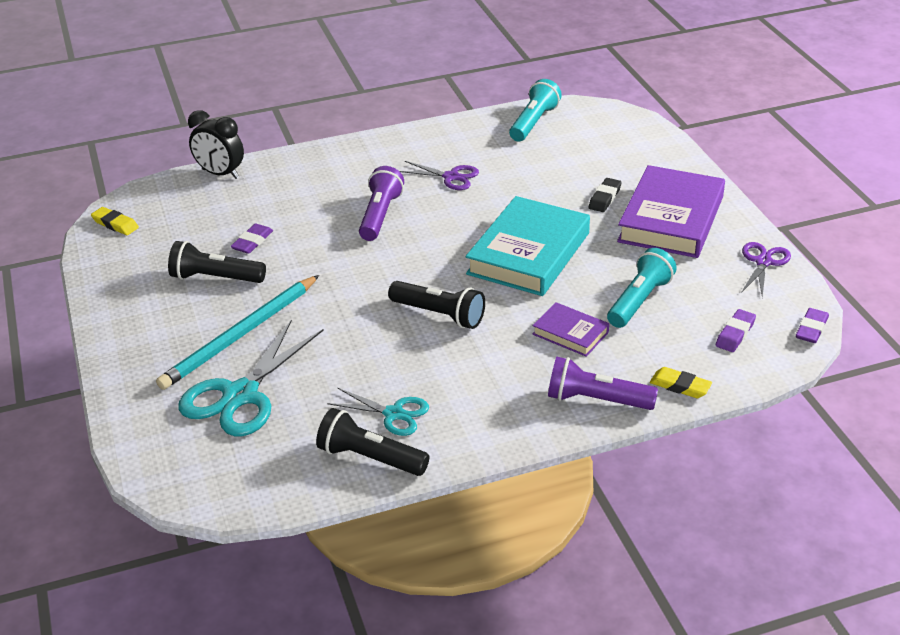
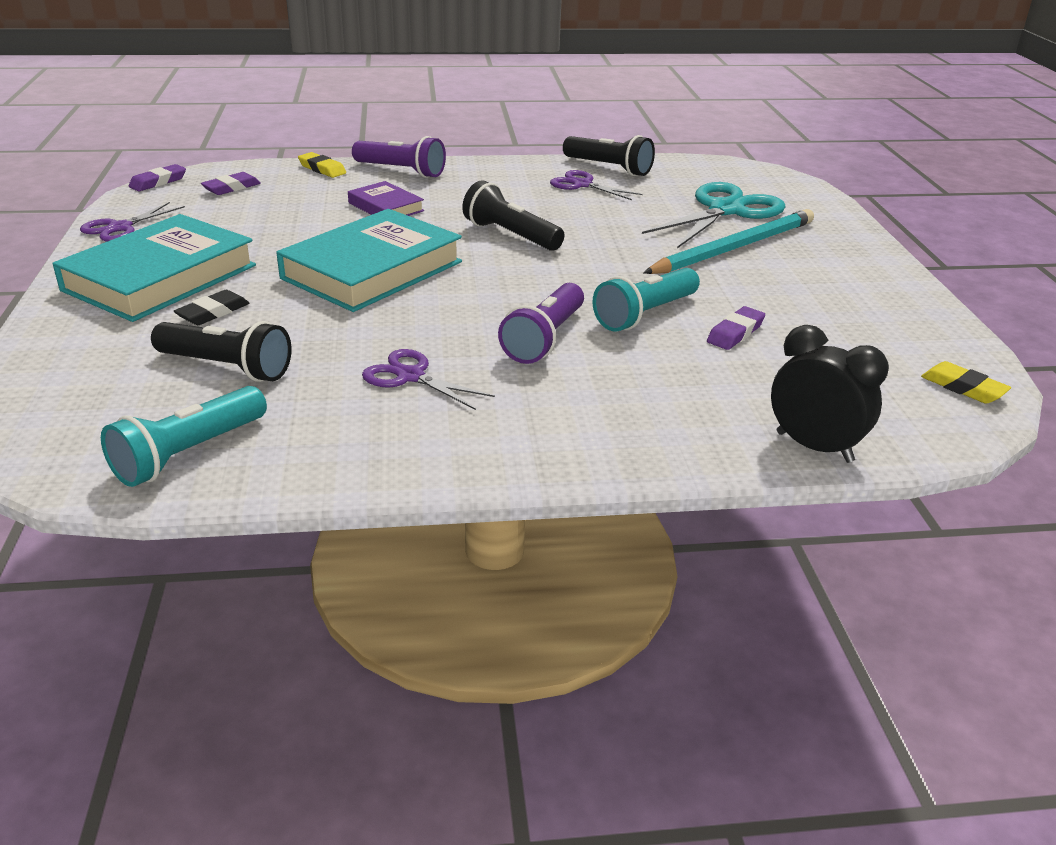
camera: 170 degrees left, 5 degrees down
(215, 278) = (778, 300): black flashlight -> black flashlight (226, 368)
(393, 414) = (582, 185): turquoise scissors -> purple scissors
(639, 301) = (291, 218): turquoise flashlight -> turquoise flashlight (645, 314)
(671, 219) = (160, 278): purple book -> turquoise book

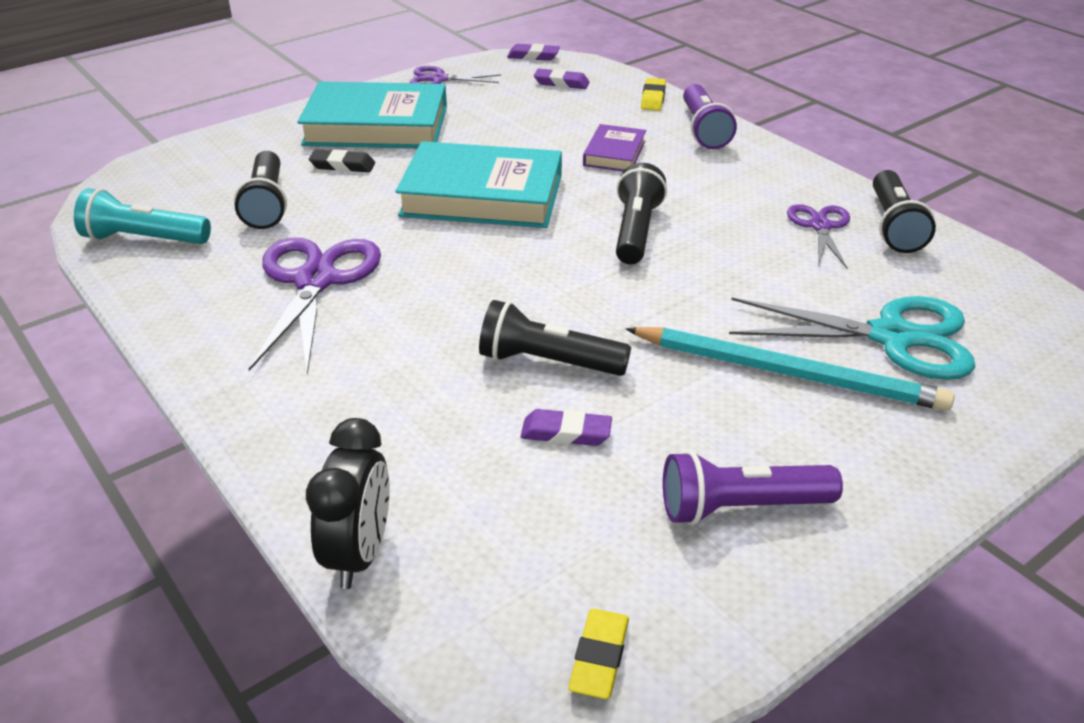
camera: 60 degrees right, 5 degrees up
(410, 376) = (315, 281): purple scissors -> purple scissors, size x1.77
(544, 339) = (440, 321): purple flashlight -> purple flashlight (740, 507)
(645, 314) = (548, 362): turquoise flashlight -> black flashlight

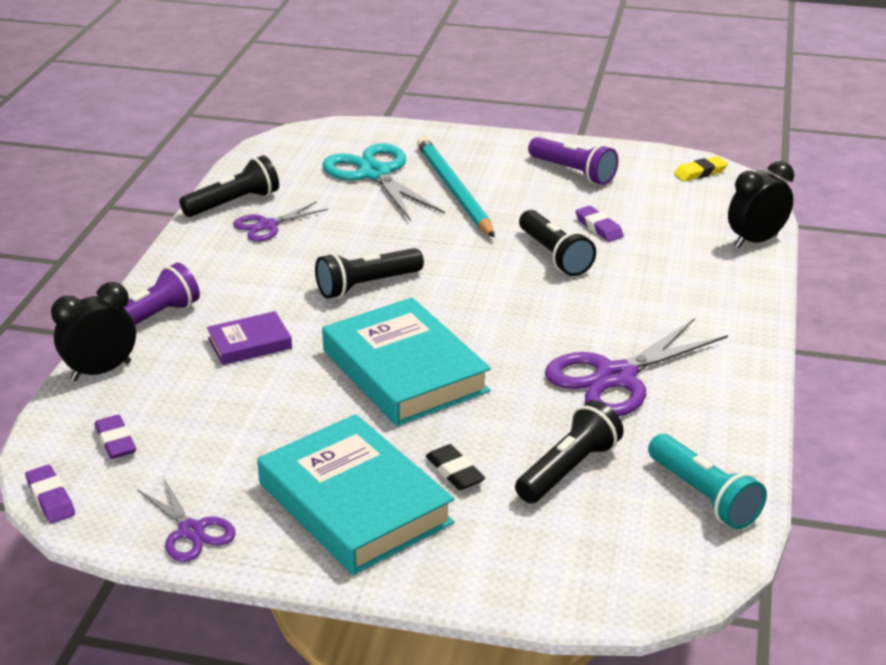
camera: 130 degrees left, 5 degrees down
(653, 98) = (101, 371): yellow eraser -> black clock

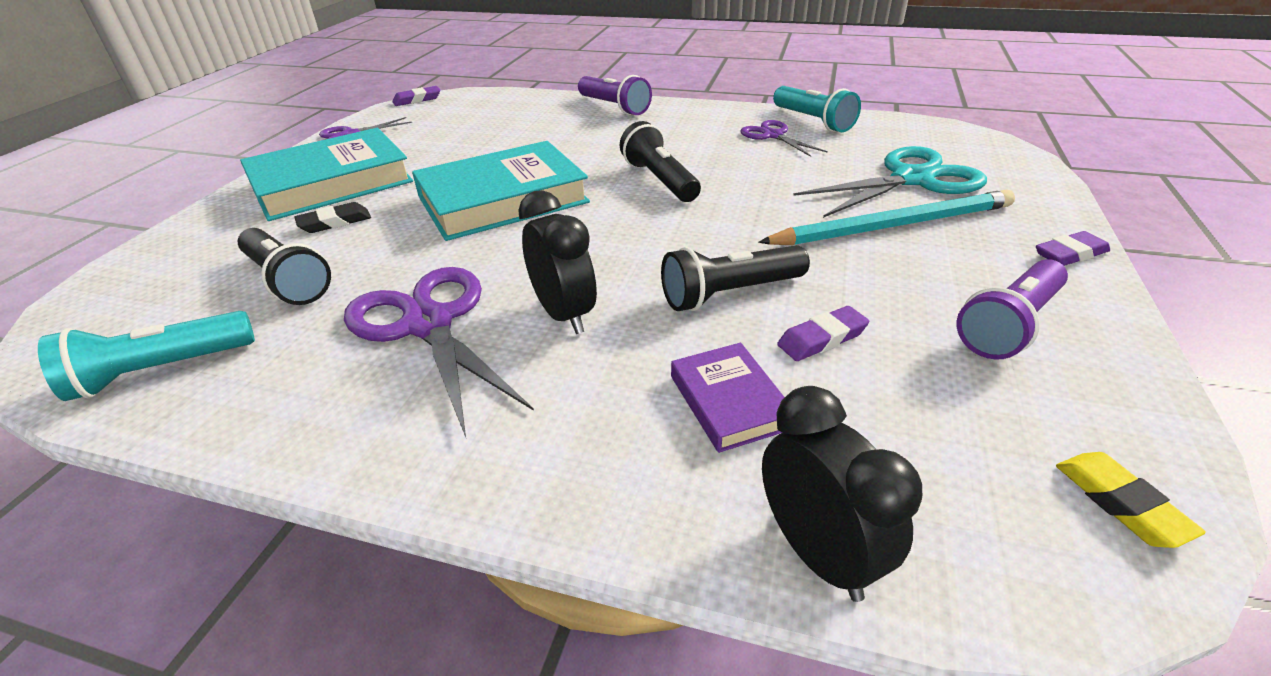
camera: 95 degrees right, 5 degrees up
(101, 371) = (550, 100): black clock -> black clock (564, 314)
(115, 441) = (465, 109): purple eraser -> purple eraser (1070, 254)
(234, 203) = (813, 121): black flashlight -> turquoise flashlight
(250, 343) = (571, 139): purple book -> purple book (729, 402)

